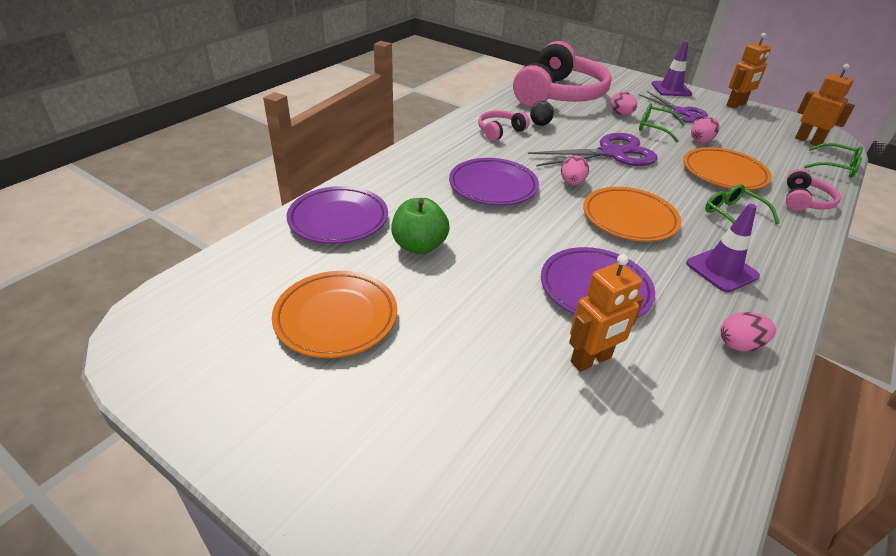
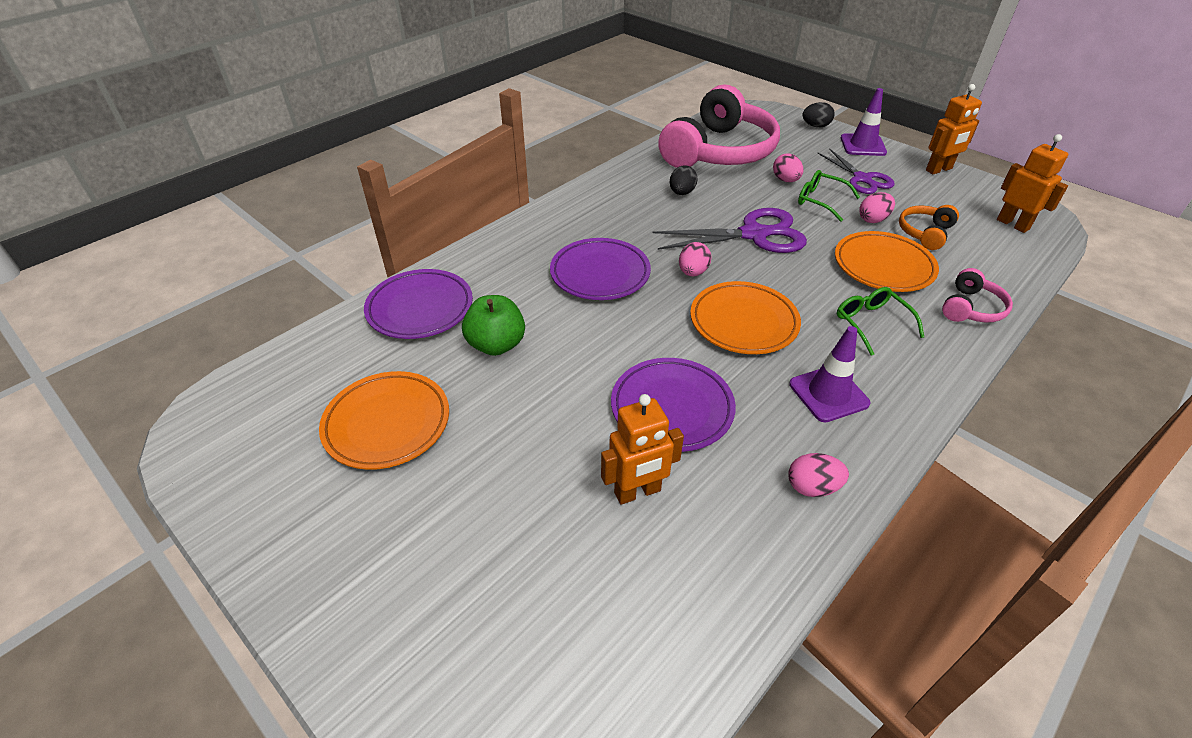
camera: 10 degrees right, 5 degrees up
(500, 131) = (631, 201): pink headphones -> none
(628, 76) = (815, 126): none -> black egg
(745, 149) = (925, 233): none -> orange headphones
(836, 167) = (1034, 262): green glasses -> none

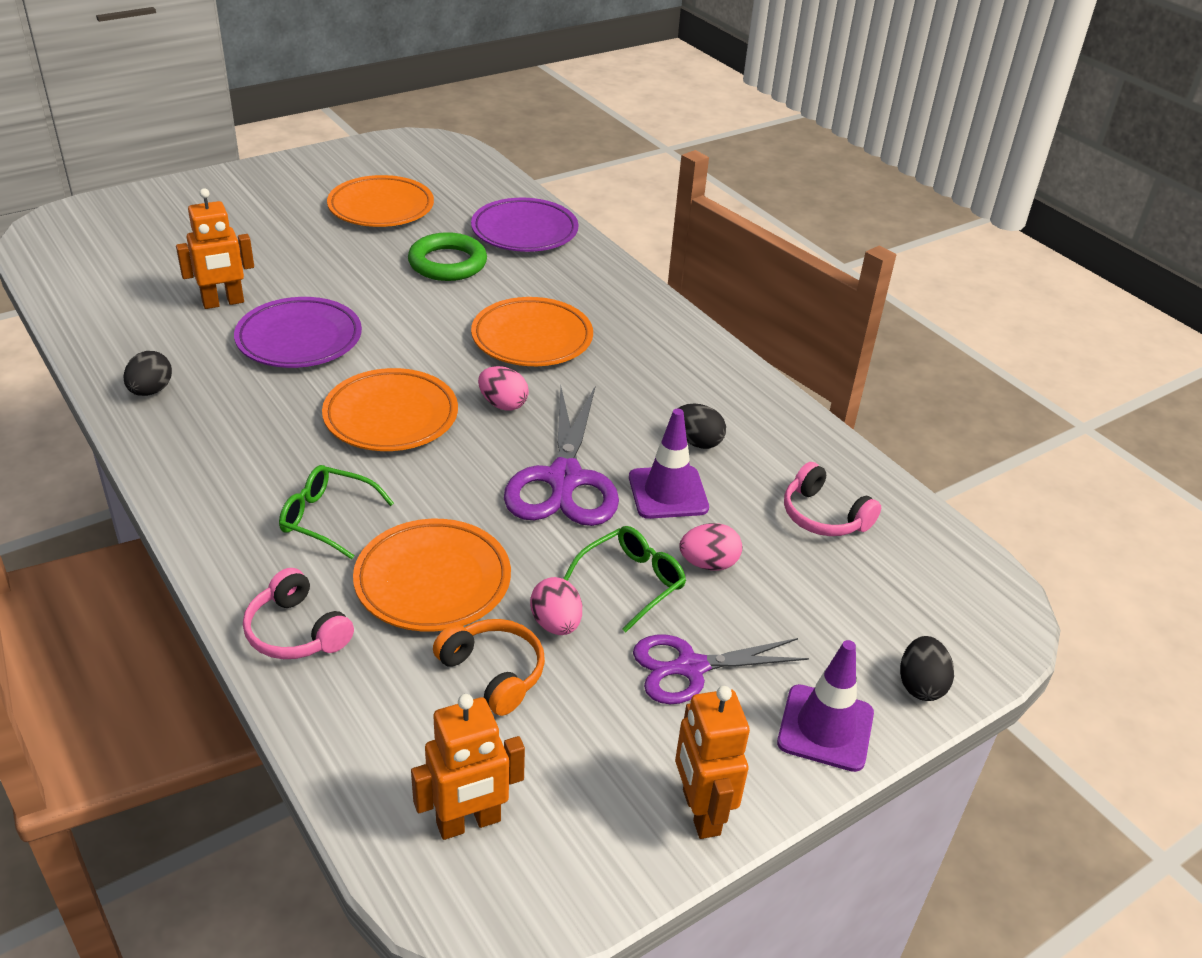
camera: 100 degrees right, 5 degrees down
(496, 345) = (447, 263): green apple -> green ring
(600, 274) = (532, 338): purple plate -> orange plate
(637, 492) = (223, 303): orange robot -> orange robot turned 105 degrees counterclockwise
(719, 151) = (823, 516): pink headphones -> pink headphones, size x0.43
(812, 487) = (151, 391): pink egg -> black egg
(828, 394) = (246, 440): purple traffic cone -> purple traffic cone (668, 493)
(871, 323) = (327, 518): green glasses -> green glasses turned 150 degrees counterclockwise

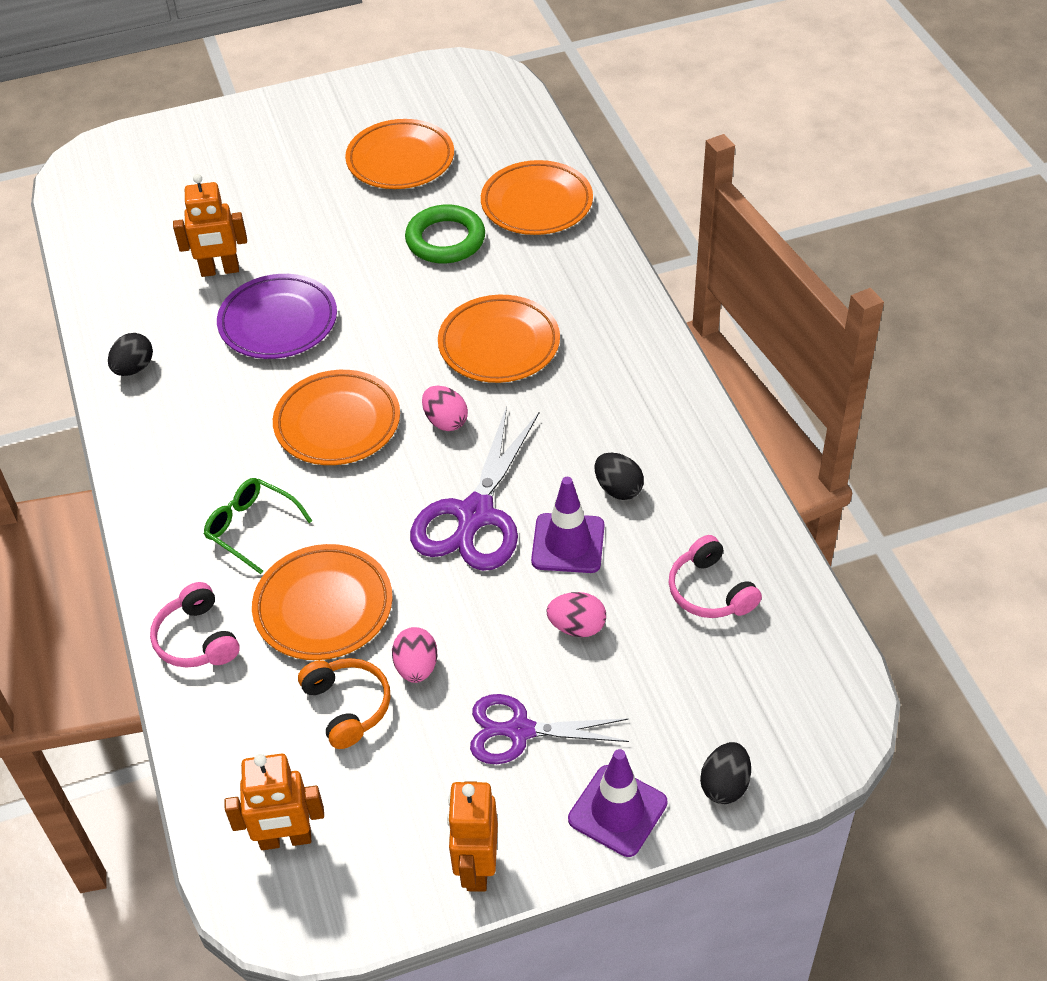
camera: 20 degrees right, 10 degrees up
(524, 231) = (537, 204): purple plate -> orange plate
(632, 582) = (499, 635): green glasses -> none

